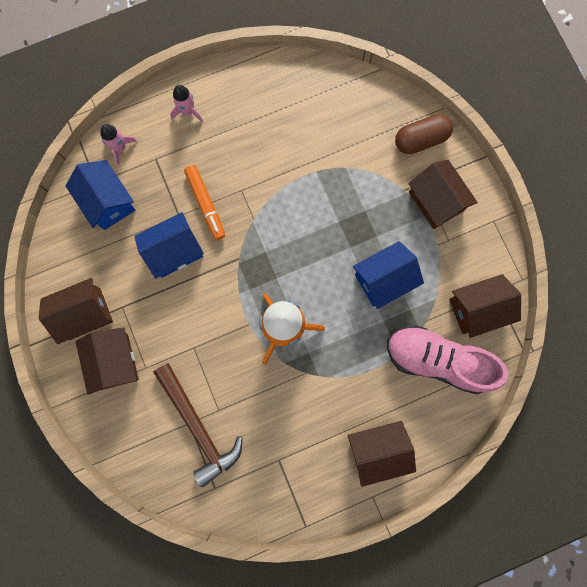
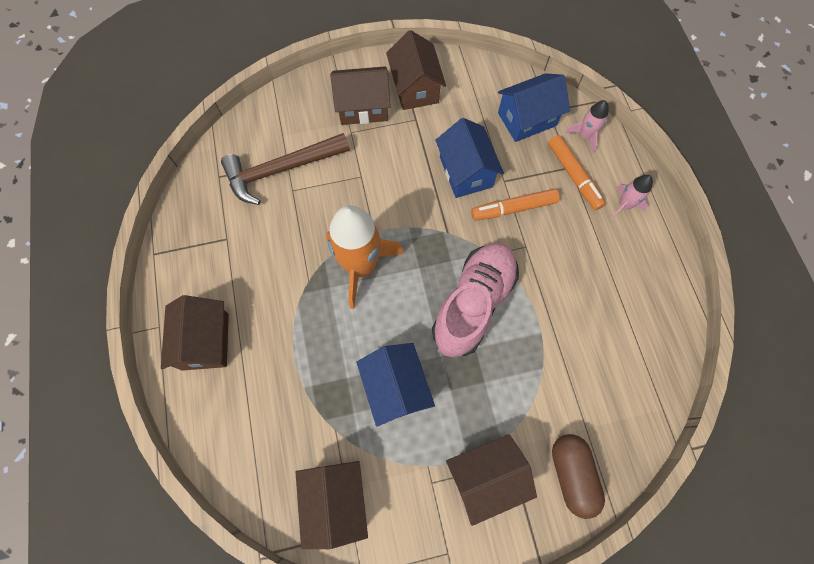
camera: 100 degrees right, 10 degrees down
(164, 155) = (574, 176): none -> orange marker
(437, 360) = (285, 433): pink shoe -> pink shoe (473, 303)

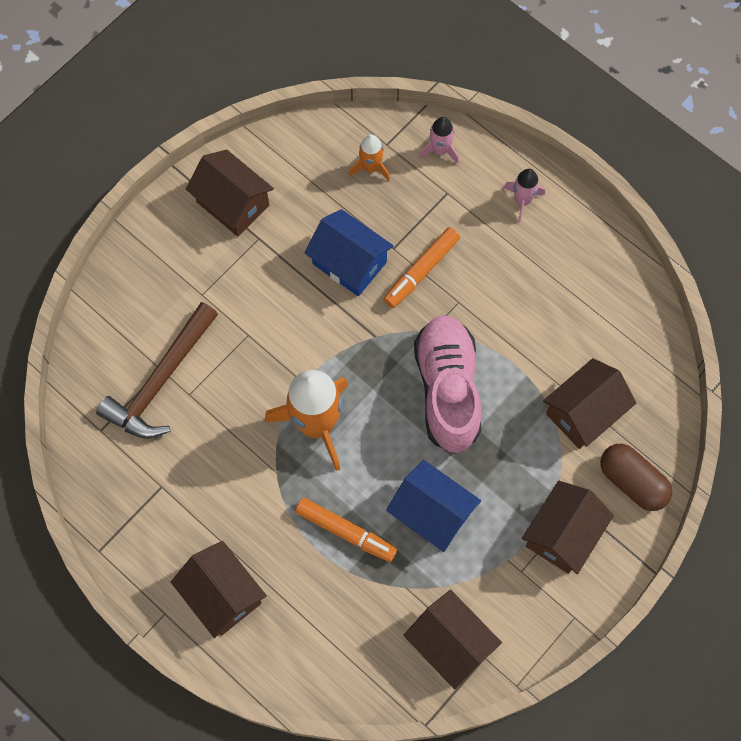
camera: 35 degrees left, 0 degrees up
(363, 107) = (194, 259): brown house -> brown house (584, 412)
(527, 119) = (371, 167): blue house -> orange rocket
(574, 176) = (456, 200): orange marker -> orange marker (346, 532)

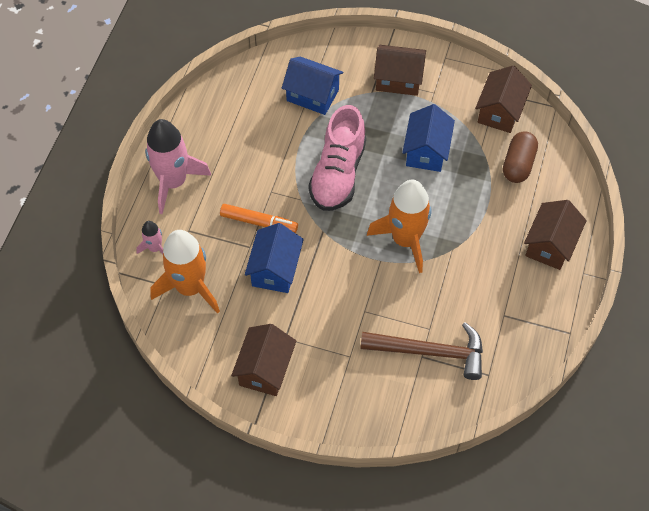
camera: 115 degrees left, 10 degrees down
(346, 532) = (467, 193): orange marker -> none
(371, 167) = (190, 287): orange rocket -> orange rocket, size x2.08
(447, 389) = (338, 174): pink shoe -> pink shoe turned 45 degrees counterclockwise
(522, 200) = (173, 182): pink rocket -> pink rocket, size x2.08
(584, 412) = (312, 95): brown house -> blue house
(632, 481) = (344, 56): brown capsule -> brown capsule (518, 164)

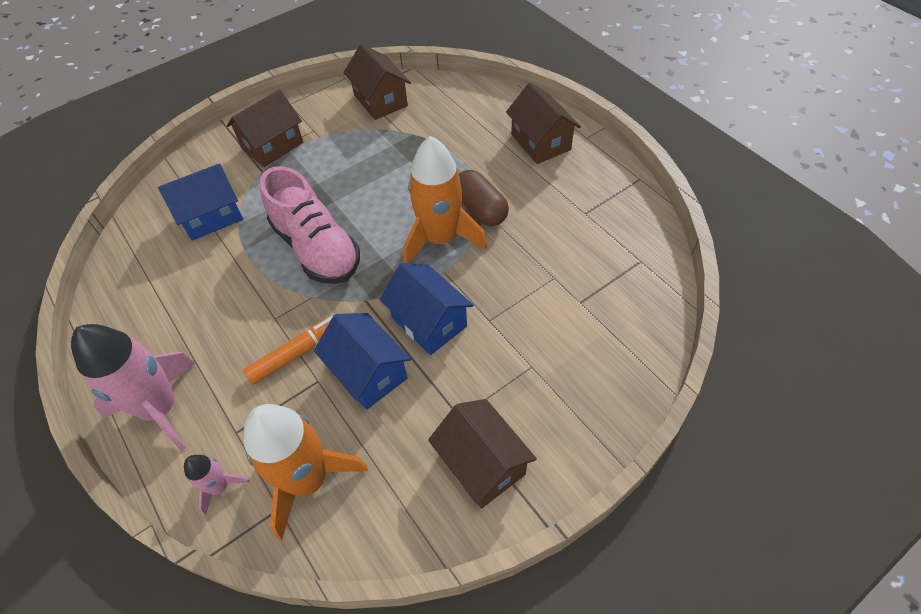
camera: 50 degrees left, 5 degrees down
(426, 151) = (365, 169): blue house -> blue house (429, 322)
(430, 352) = (581, 292): brown hammer -> none
(518, 164) = (443, 118): brown capsule -> brown capsule (480, 209)

